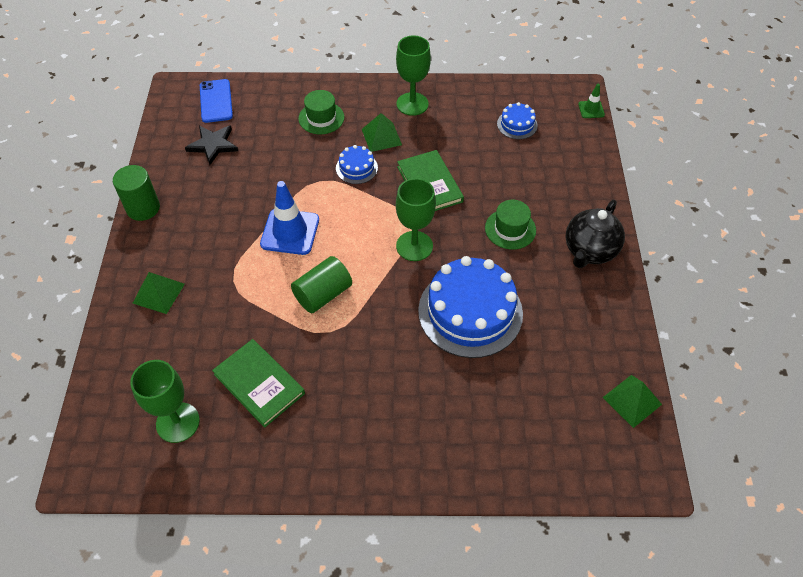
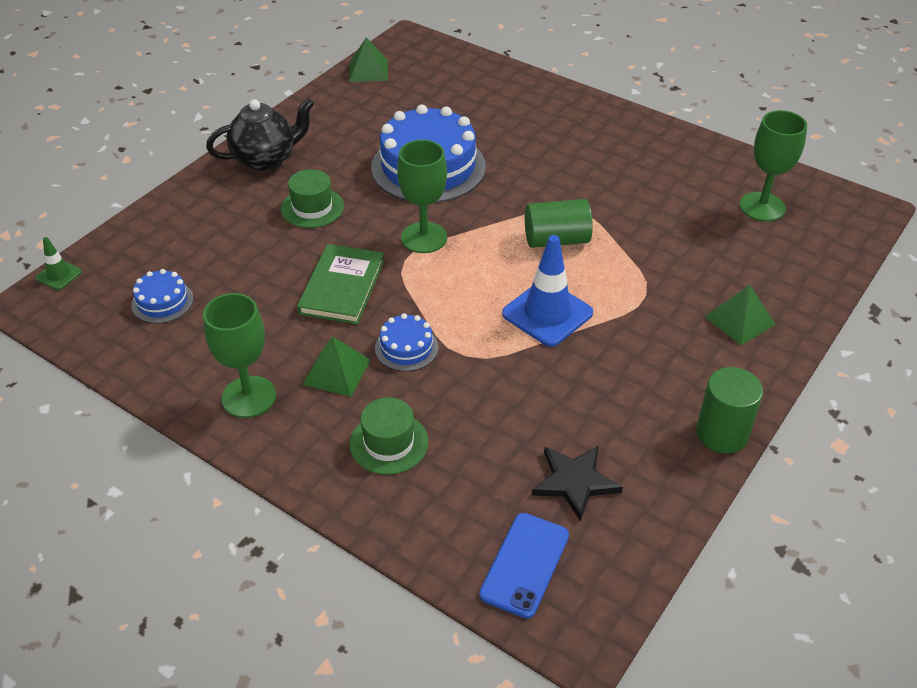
camera: 145 degrees left, 10 degrees down
(259, 384) = (669, 201): green book -> none

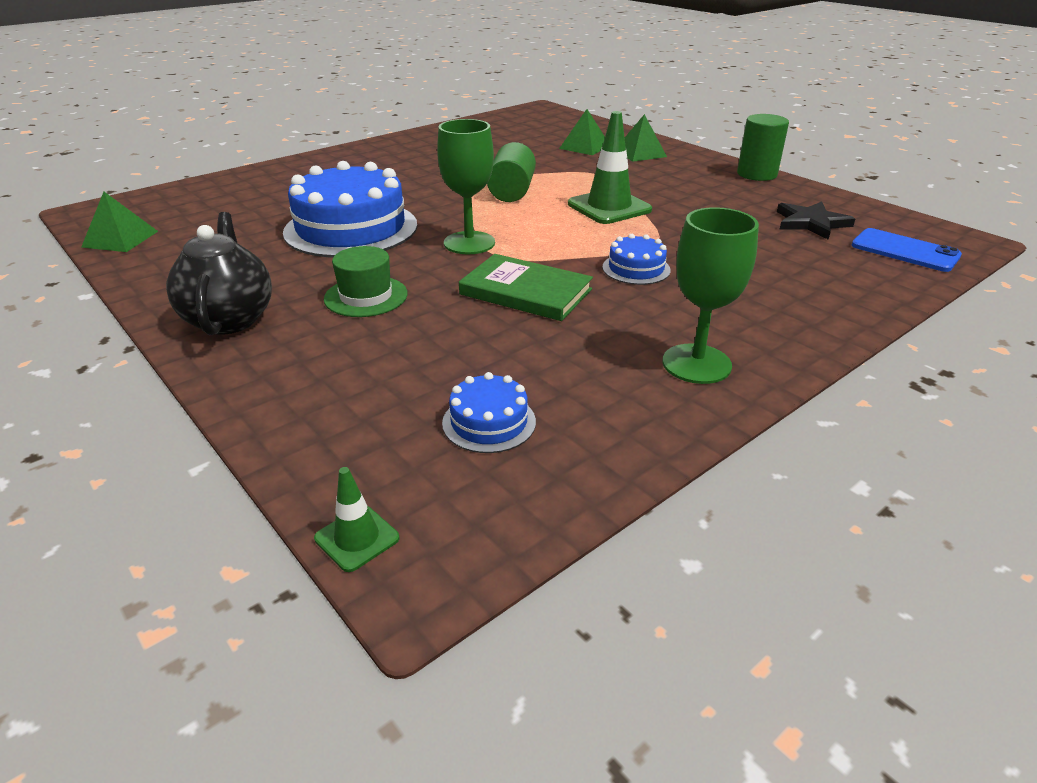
camera: 75 degrees left, 10 degrees down
(337, 372) = (664, 307): green pyramid -> green pyramid (584, 147)
(389, 443) = (770, 290): green hat -> none
(547, 313) = (609, 207): blue traffic cone -> green traffic cone
(762, 207) = (517, 129): green goblet -> none

